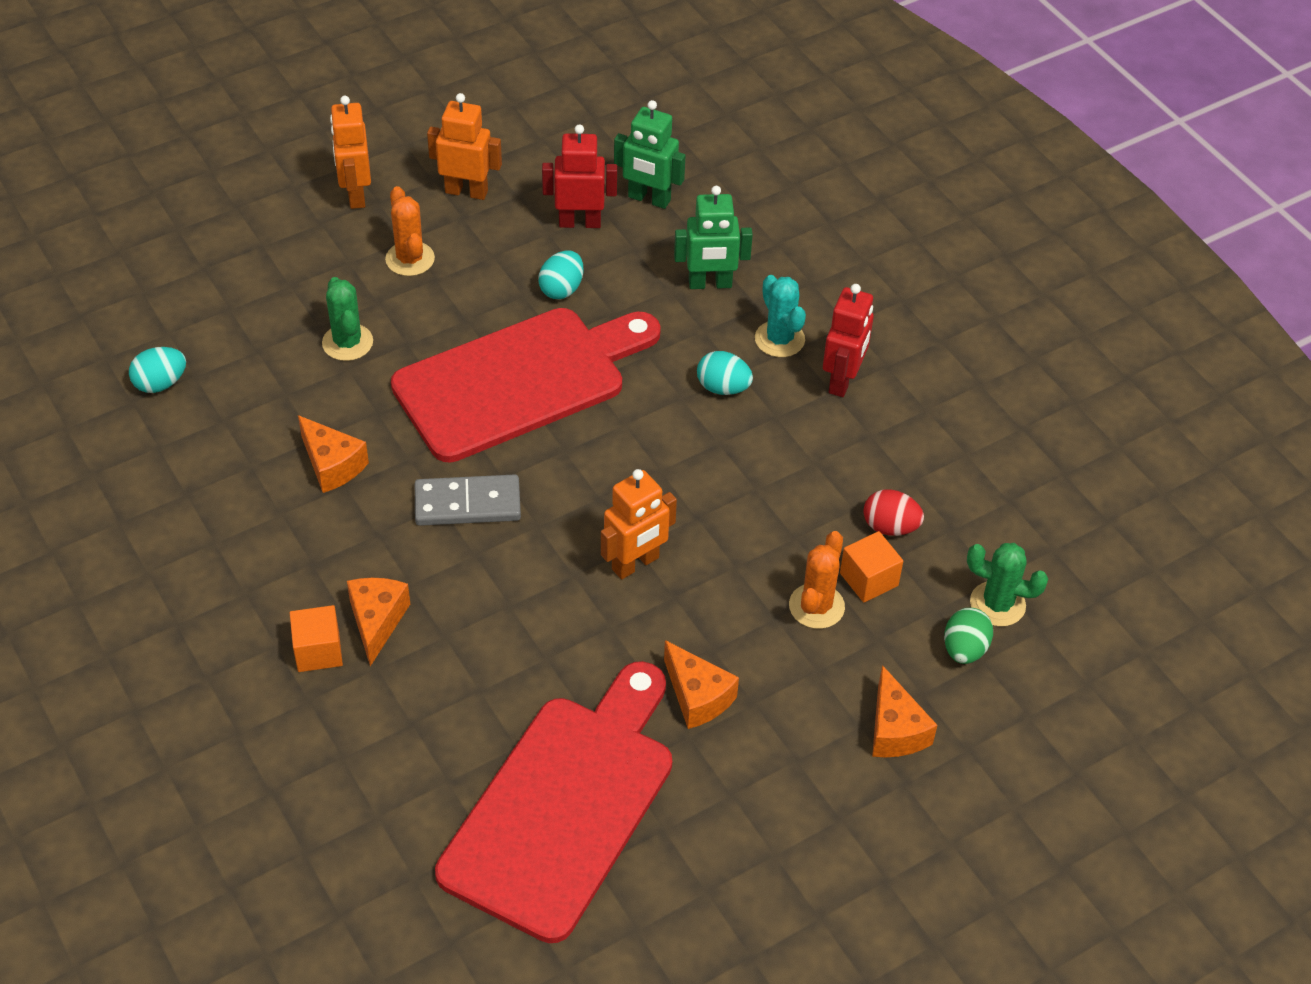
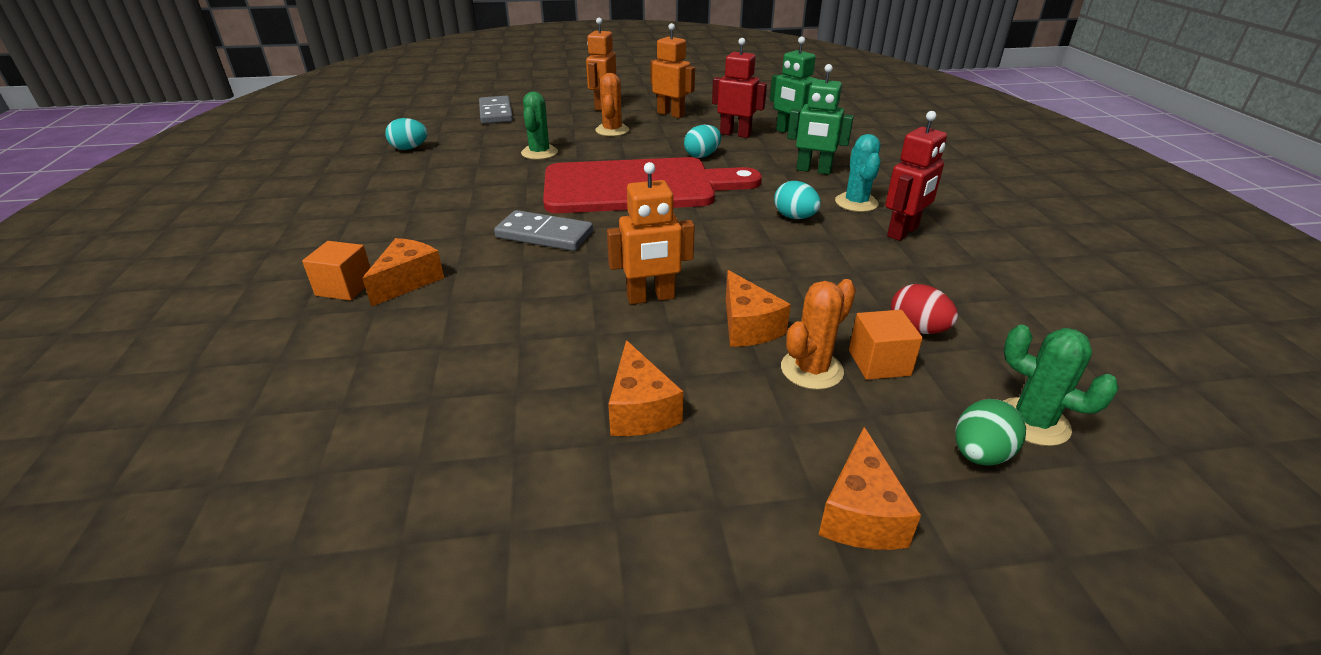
camera: 25 degrees right, 15 degrees down
(210, 257) = (496, 113): none -> grey domino
(332, 465) = (470, 198): orange cheese -> orange cheese (748, 326)
(563, 806) = (424, 466): red cutting board -> none

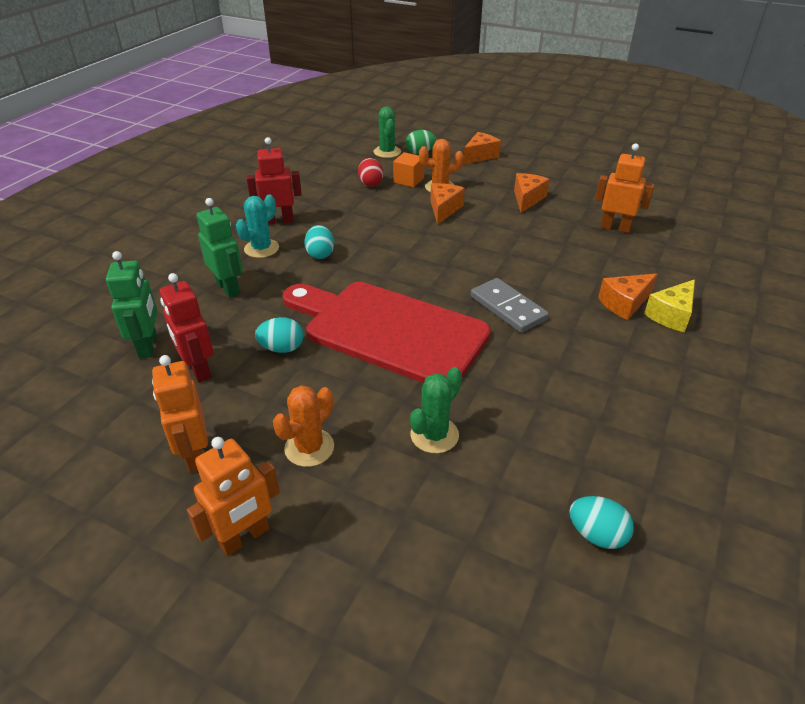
camera: 145 degrees left, 5 degrees up
(345, 287) = (671, 315): orange cube -> yellow cheese
(496, 113) = (420, 610): grey domino -> none
(651, 297) = (476, 238): orange robot -> orange robot (615, 228)

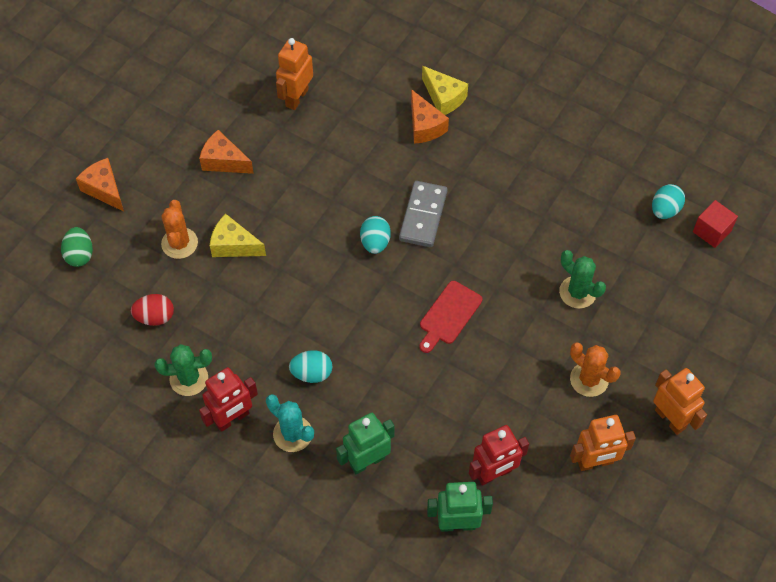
camera: 85 degrees left, 20 degrees up
(279, 221) = (232, 419): red robot -> red robot turned 120 degrees counterclockwise
(282, 348) = (468, 404): turquoise egg -> turquoise egg (375, 242)
(387, 152) = (68, 293): green cactus -> green cactus (189, 378)
(389, 330) = (449, 315): red cutting board -> red cutting board, size x0.42
(408, 180) = (155, 275): orange cube -> none
(444, 209) = (234, 245): orange cheese -> yellow cheese
(508, 308) = (423, 216): grey domino -> grey domino turned 45 degrees counterclockwise
(579, 602) = (712, 231): none -> red cube

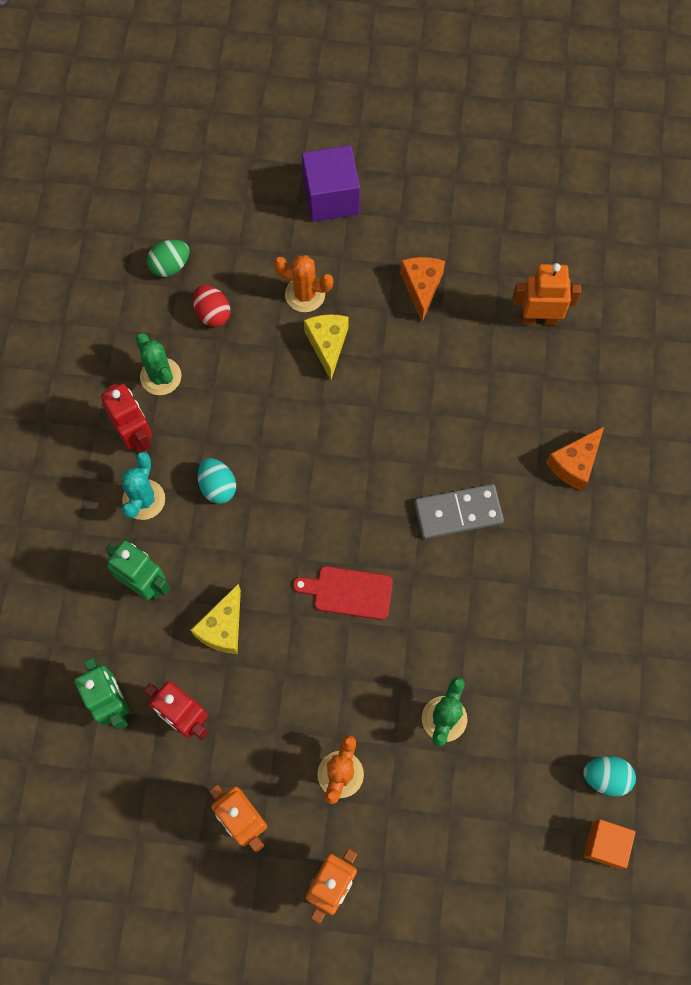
camera: 65 degrees right, 10 degrees up
(80, 255) = (248, 214): green egg -> green egg (170, 266)
(104, 189) = (331, 197): orange cheese -> purple cube
(179, 243) = (305, 294): orange cactus -> orange cactus turned 45 degrees clockwise
(232, 419) = (136, 436): red robot -> red robot turned 150 degrees counterclockwise
(375, 242) = (400, 479): turquoise egg -> none
(444, 98) = (624, 468): yellow cheese -> yellow cheese (223, 628)
(712, 231) = (605, 845): red cube -> orange cube

